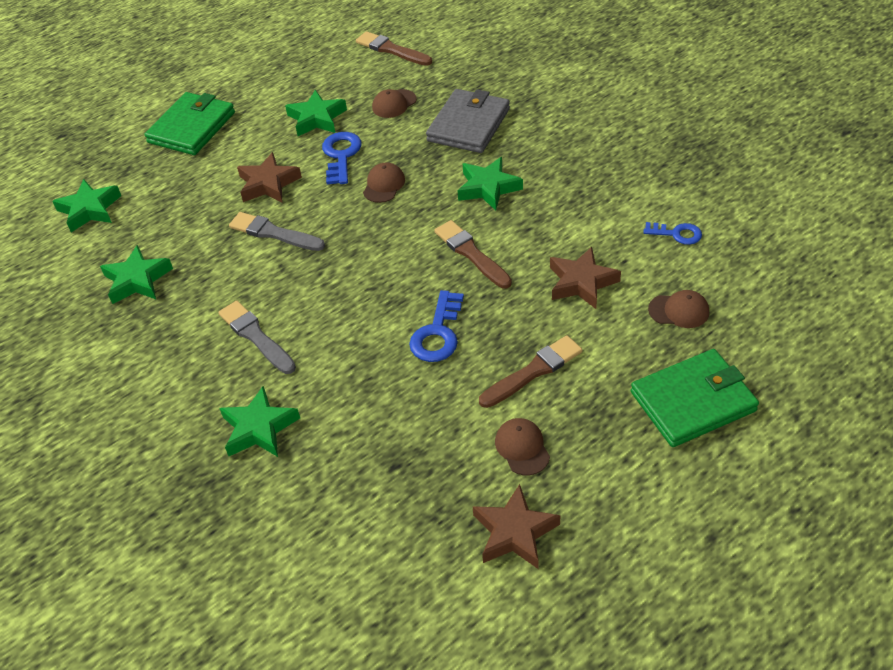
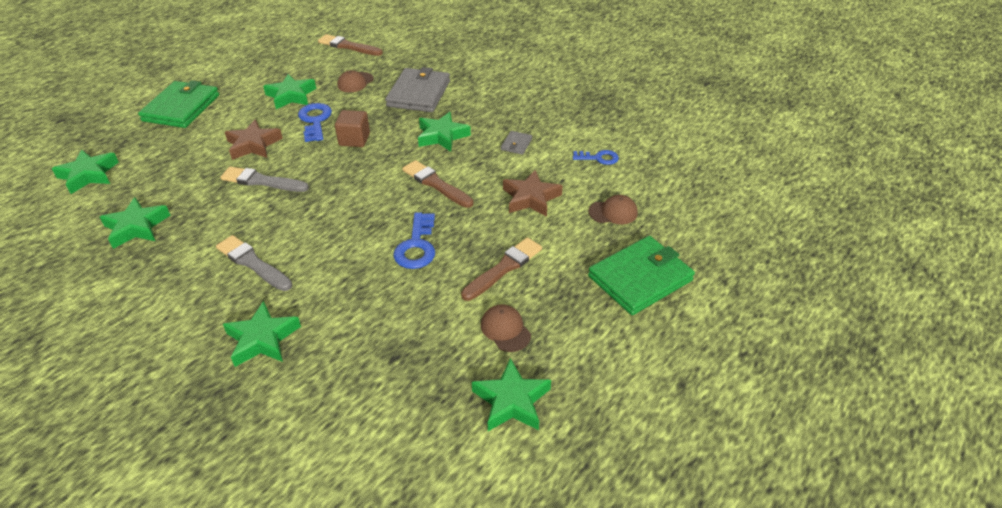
camera: 15 degrees left, 5 degrees down
(384, 185) = (354, 139): brown cap -> brown cube
(514, 532) = (511, 401): brown star -> green star
(577, 206) = (516, 144): none -> grey wallet

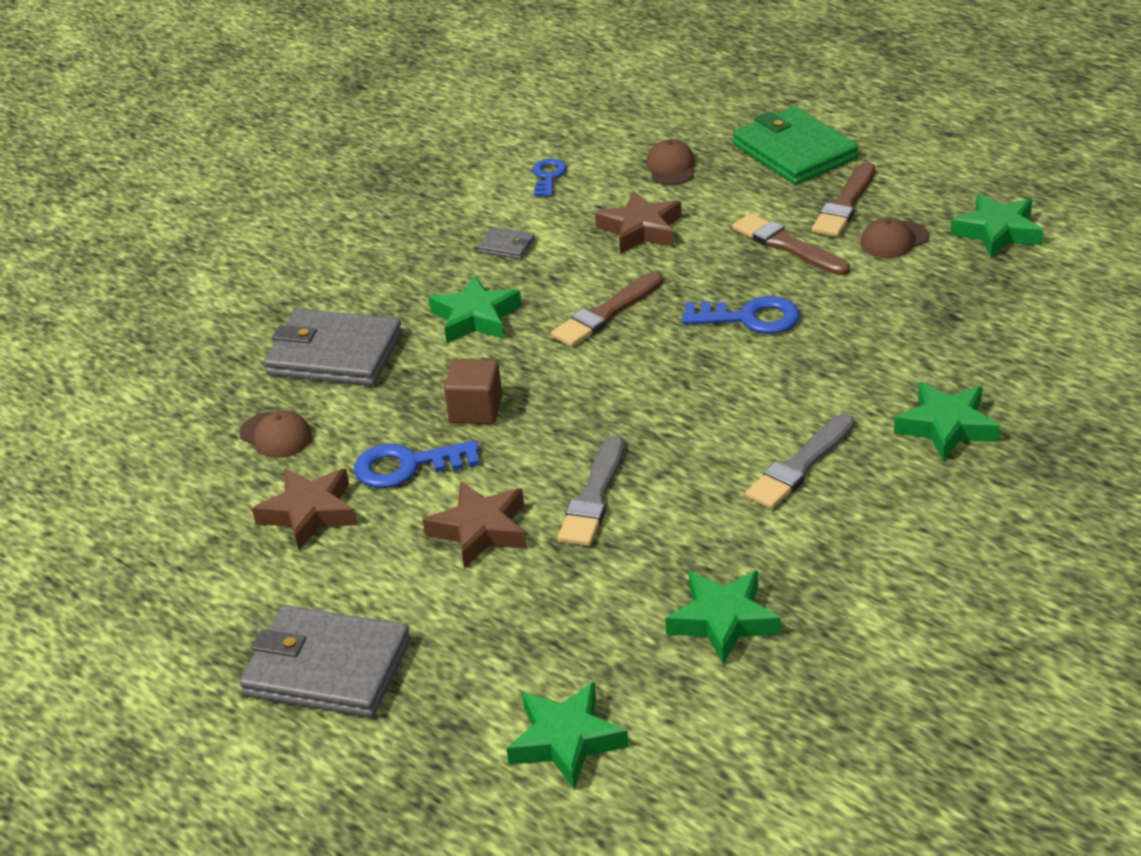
camera: 85 degrees left, 5 degrees down
(181, 108) = (327, 668): green wallet -> grey wallet
(291, 96) = (309, 513): green star -> brown star
(348, 46) = (120, 465): brown brush -> brown brush (845, 204)

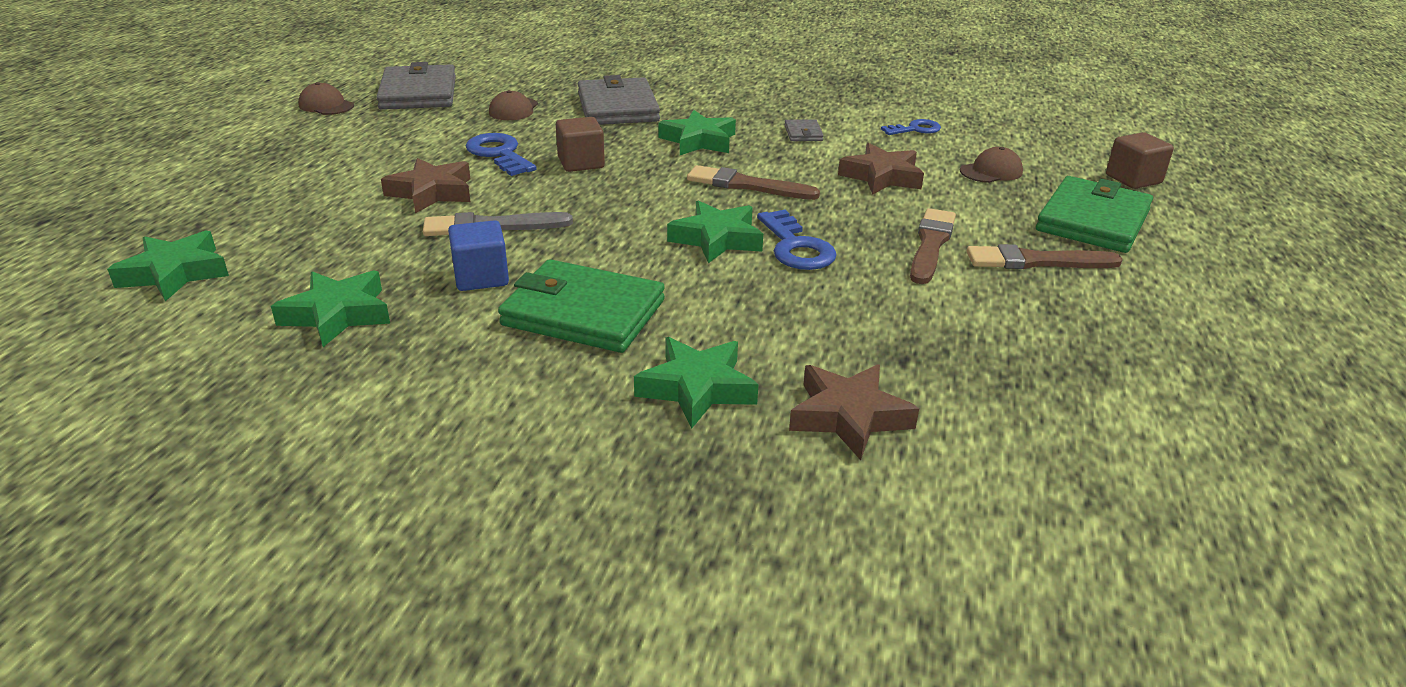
camera: 60 degrees right, 5 degrees down
(309, 513) = (431, 135): brown star -> brown star (848, 417)
(327, 668) = (261, 173): grey wallet -> grey wallet (418, 93)
(700, 518) = (481, 277): none -> blue cube
(734, 102) = (1133, 179): none -> brown cube
(800, 465) = (583, 313): grey brush -> green wallet
(894, 240) = (1005, 299): brown cap -> brown cap (326, 105)
(997, 232) = (1097, 362): green star -> green star (717, 239)

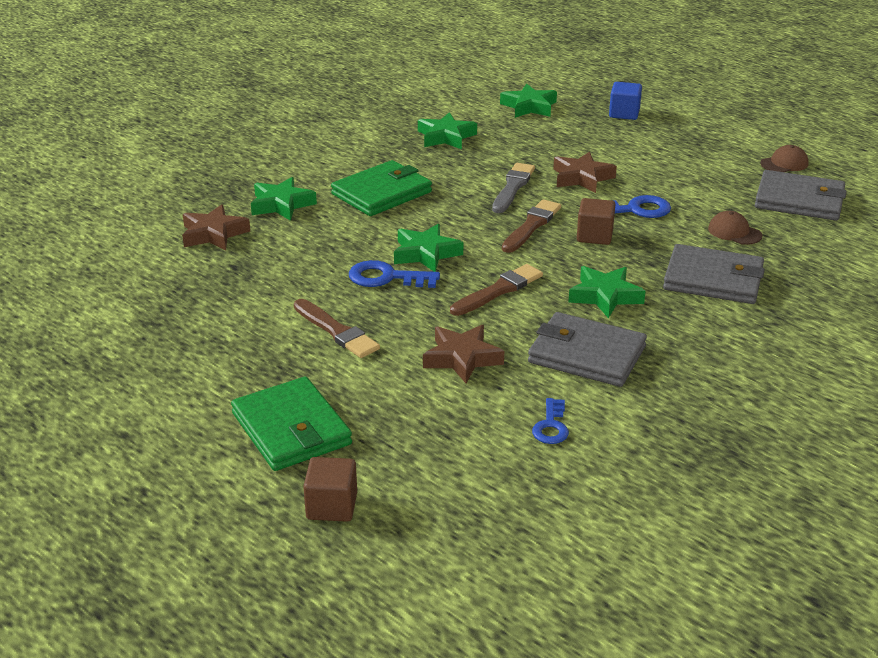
camera: 120 degrees right, 0 degrees up
(481, 277) = (449, 174): blue cube -> blue cube (624, 113)
(803, 133) = (586, 355): grey wallet -> grey wallet, size x2.27
(991, 171) = (422, 424): brown cap -> none
(1037, 261) = (269, 365): brown brush -> brown brush (531, 226)

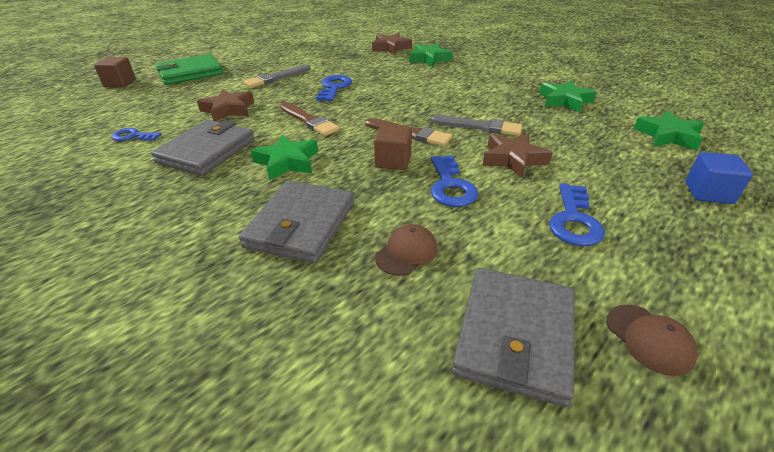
camera: 90 degrees right, 5 degrees up
(336, 331) = (276, 78): brown brush -> grey brush
(382, 193) = (453, 83): green wallet -> none
(425, 253) = (365, 97): green star -> none
(674, 166) = (574, 220): none -> blue key

